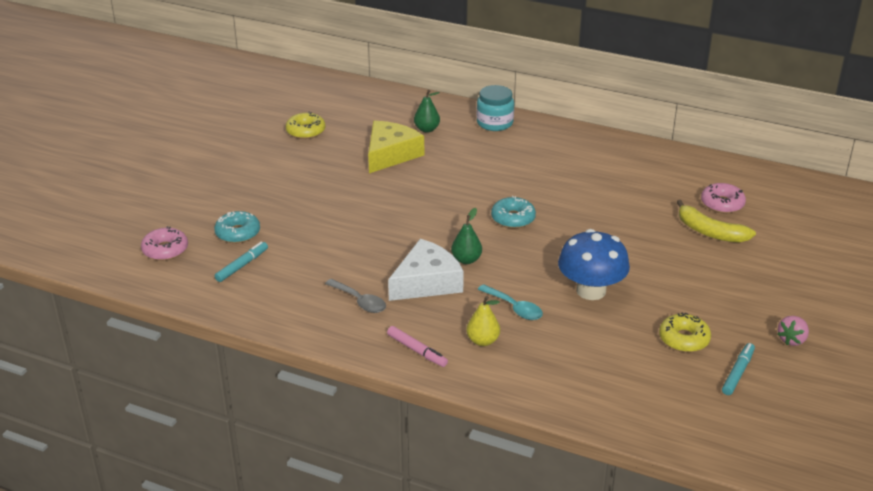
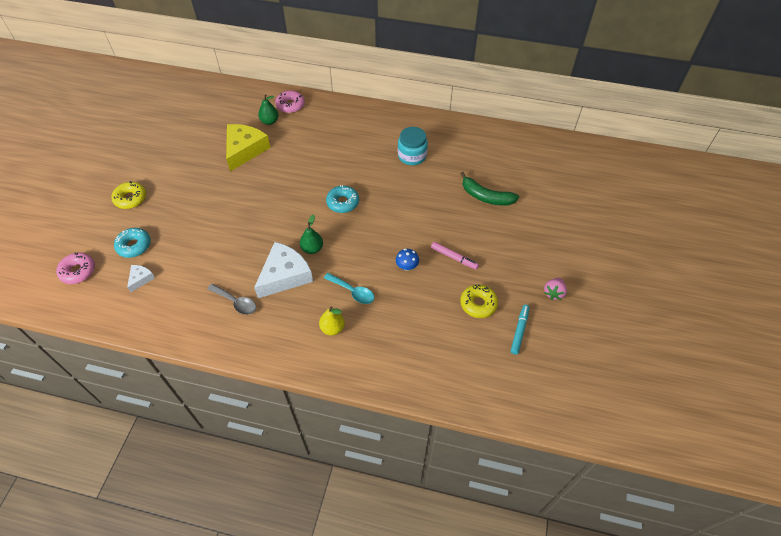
camera: 10 degrees left, 20 degrees up
(242, 265) = (141, 279): turquoise marker -> white cheese
(305, 131) = (177, 134): yellow donut -> yellow donut (130, 199)
(417, 350) = (284, 345): pink marker -> pink marker (454, 257)
(494, 123) = (320, 109): turquoise jar -> turquoise jar (412, 156)
(591, 290) = (407, 266): blue mushroom -> blue mushroom, size x0.45
(710, 232) = (486, 197): yellow banana -> green banana
(722, 204) = (491, 168): pink donut -> pink donut (290, 105)

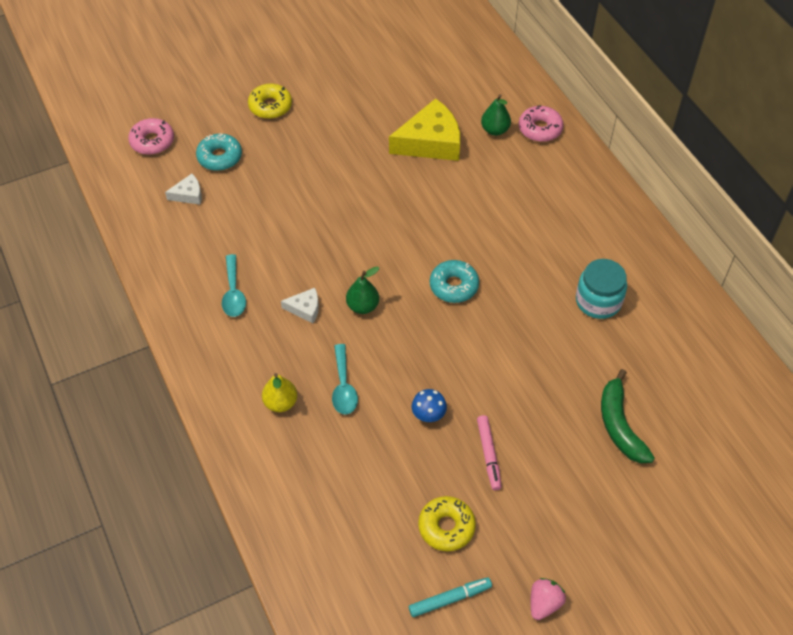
camera: 50 degrees right, 0 degrees up
(235, 302) = (233, 292): grey spoon -> turquoise spoon
(285, 275) = (305, 308): white cheese -> white cheese, size x0.47
(553, 293) = (544, 603): pink strawberry -> pink strawberry turned 135 degrees clockwise

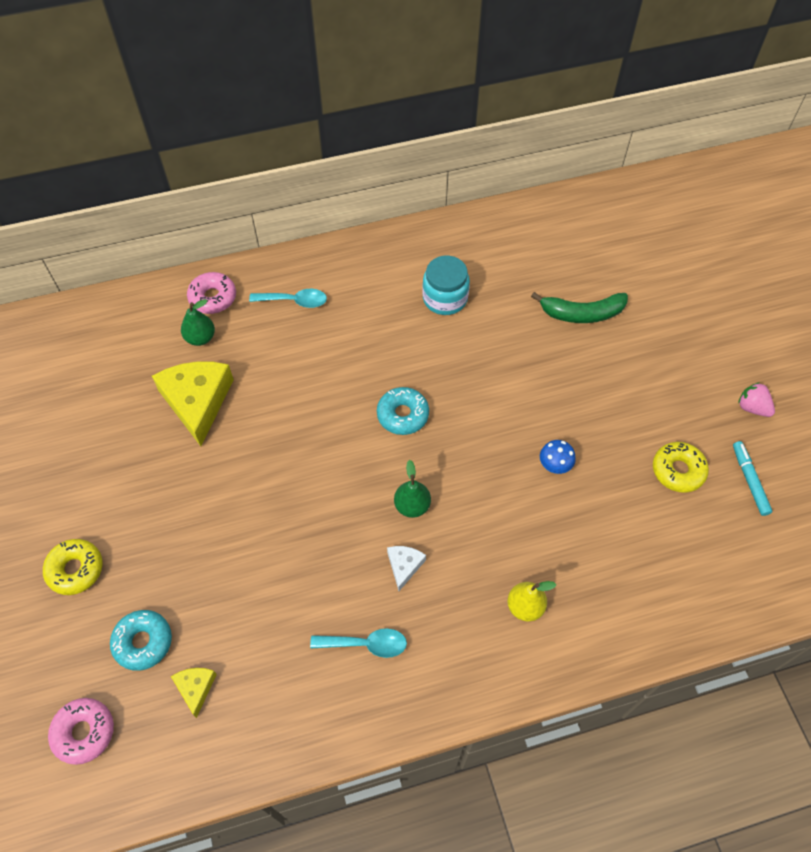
camera: 80 degrees left, 5 degrees up
(188, 194) = (195, 688): white cheese -> yellow cheese
(343, 386) = (512, 539): turquoise spoon -> turquoise spoon (294, 301)
(489, 455) = (604, 421): pink marker -> none

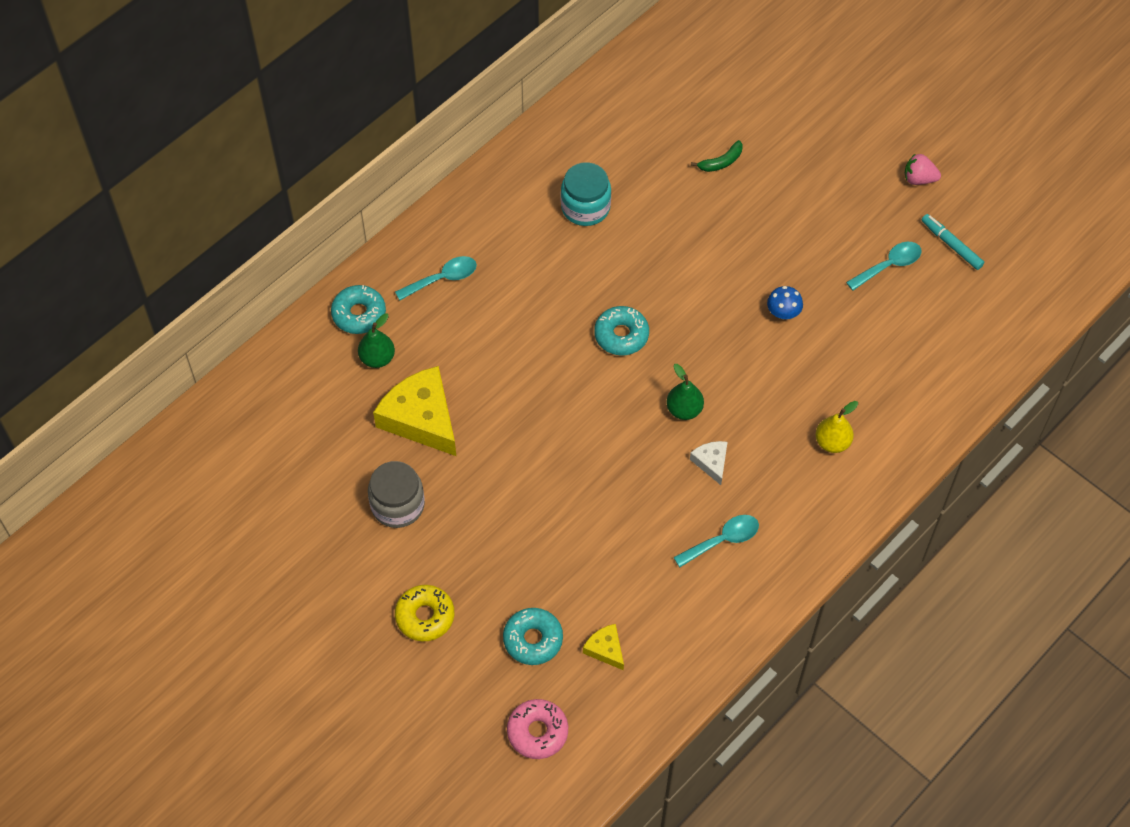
camera: 30 degrees left, 0 degrees up
(126, 463) = (397, 505): none -> grey jar
(213, 298) = (359, 314): pink donut -> turquoise donut
(582, 313) = (721, 162): green banana -> green banana, size x0.57
(678, 470) = (888, 266): yellow donut -> turquoise spoon

